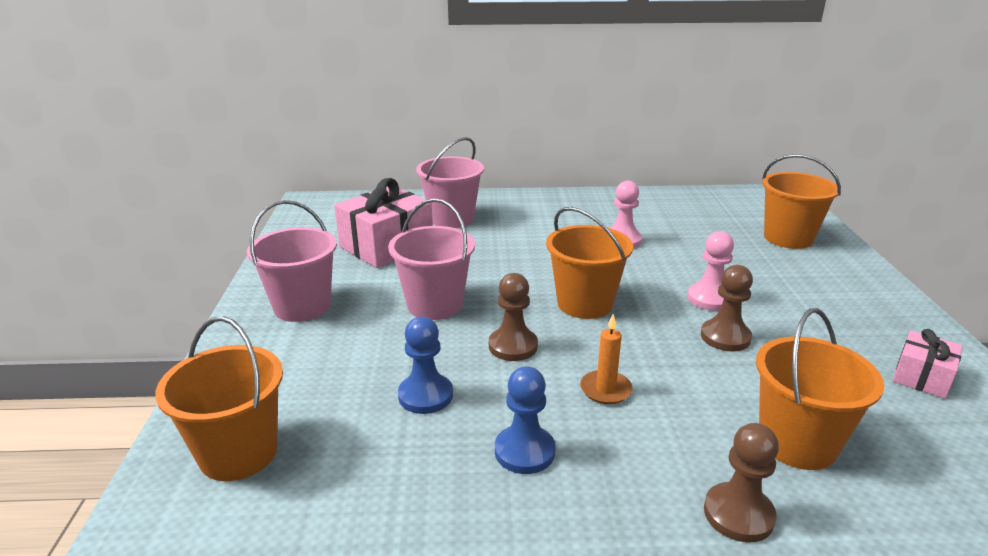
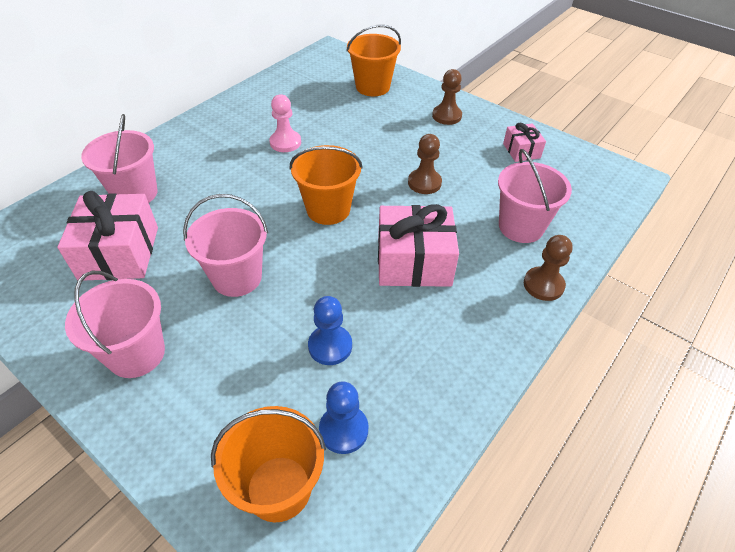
camera: 50 degrees left, 20 degrees up
(513, 346) = (330, 271): brown pawn -> brown pawn (446, 116)
(524, 451) = (427, 333): blue pawn -> blue pawn (343, 430)
(605, 389) = (414, 262): orange candle -> pink gift
(709, 299) = (387, 160): pink pawn -> none
(797, 443) = (521, 227): orange bucket -> pink bucket

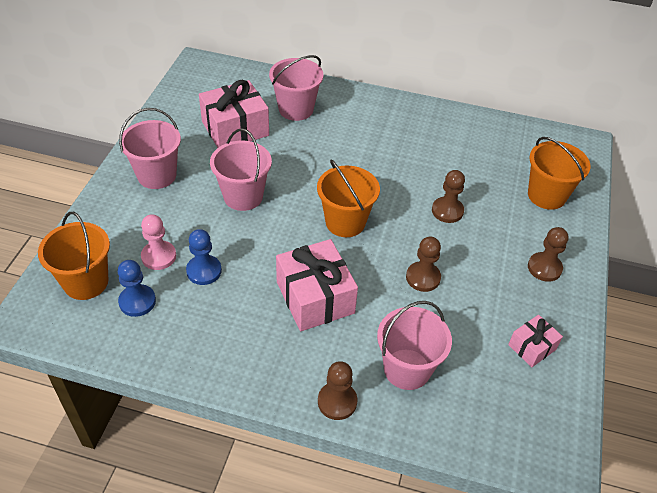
camera: 65 degrees right, 0 degrees up
(285, 142) = (412, 165): pink pawn -> pink pawn (159, 256)
(355, 142) = (447, 211): none -> brown pawn

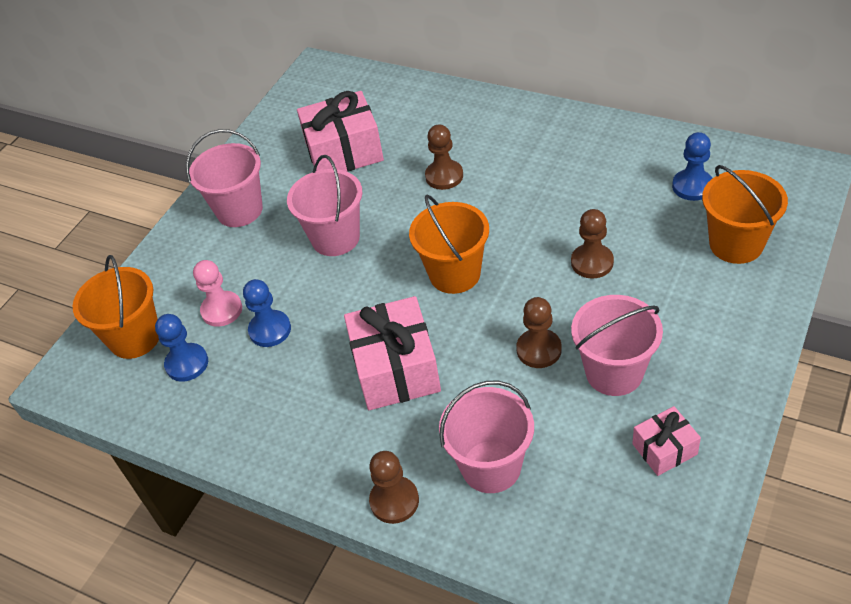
camera: 20 degrees right, 0 degrees up
(296, 109) = (424, 126): pink bucket -> pink bucket (614, 372)
(506, 154) = (692, 186): none -> blue pawn
(544, 268) = (708, 343): brown pawn -> brown pawn (444, 176)

